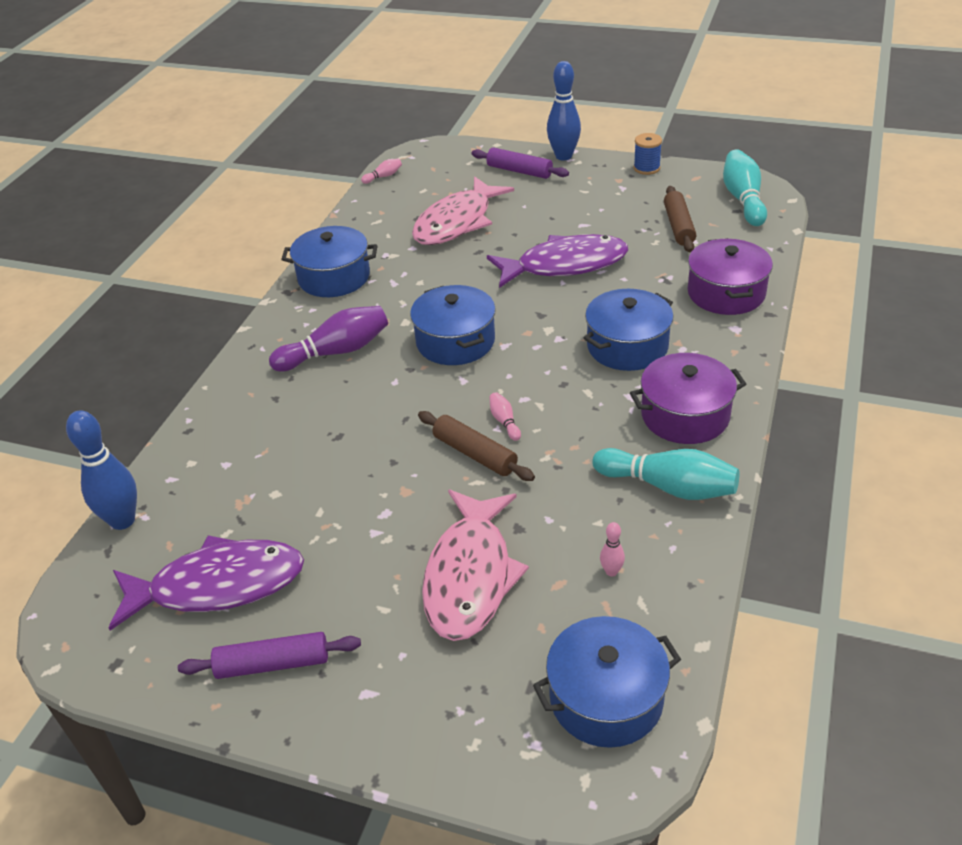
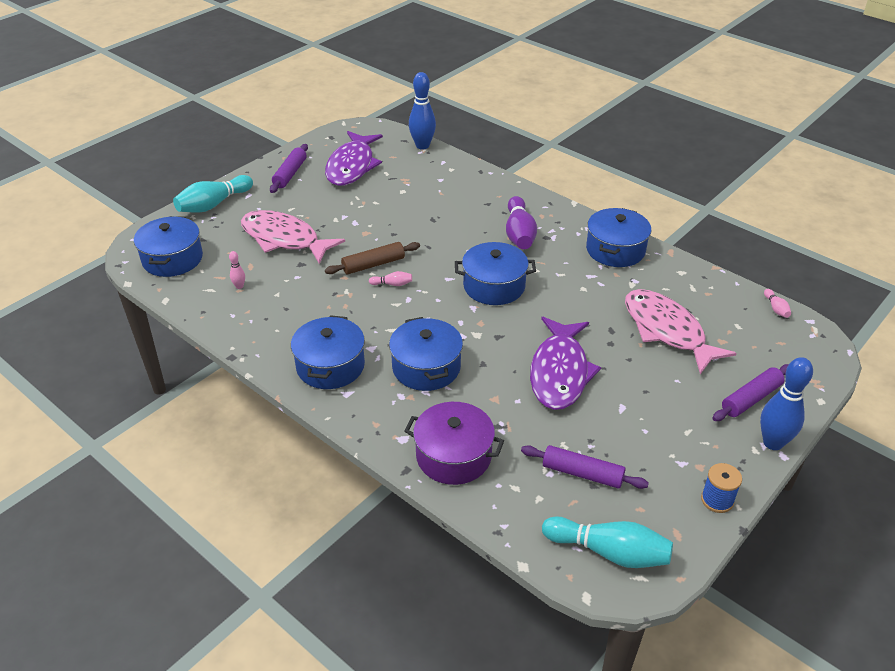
camera: 110 degrees right, 0 degrees up
(668, 487) = (277, 332): turquoise bowling pin -> turquoise bowling pin (214, 204)
(679, 226) = (582, 474): brown rolling pin -> purple rolling pin
(685, 415) = (330, 366): purple pot -> blue pot

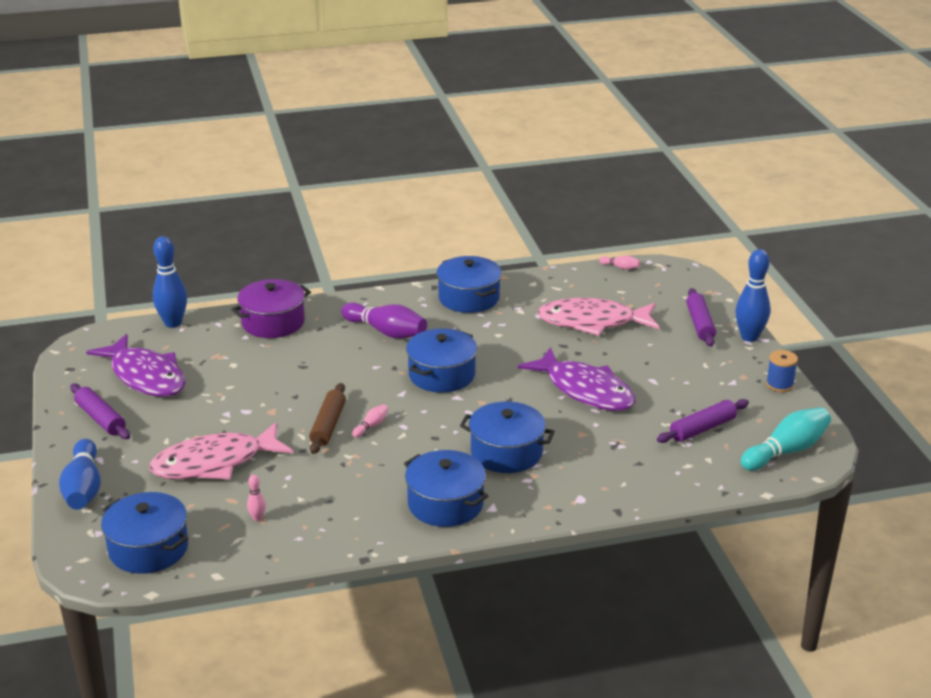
camera: 55 degrees left, 10 degrees down
(214, 204) = (83, 488): turquoise bowling pin -> blue bowling pin
(453, 456) = (626, 481): purple pot -> purple pot (273, 322)

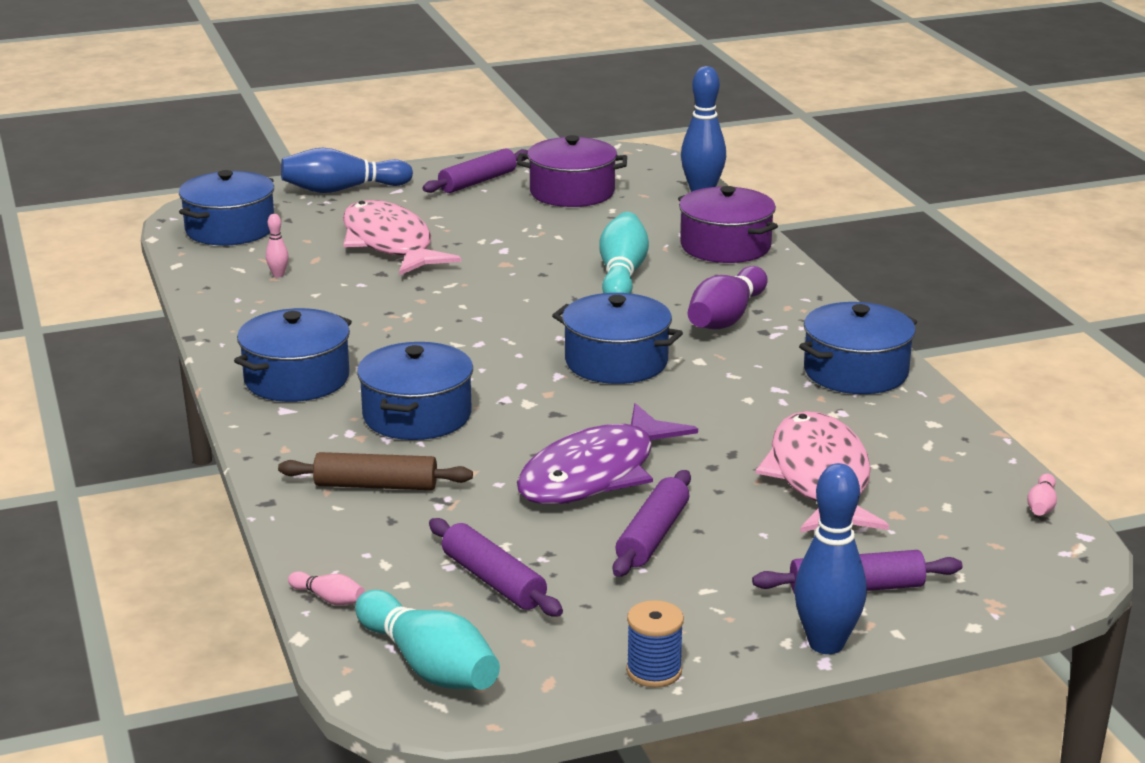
camera: 85 degrees right, 5 degrees down
(145, 376) = (572, 192): purple fish -> purple pot
(308, 364) = (622, 275): none -> turquoise bowling pin
(328, 425) = (475, 297): brown rolling pin -> brown rolling pin (376, 486)
(371, 426) = (476, 323): pink bowling pin -> pink bowling pin (329, 598)
(653, 376) = (653, 536): none -> purple rolling pin

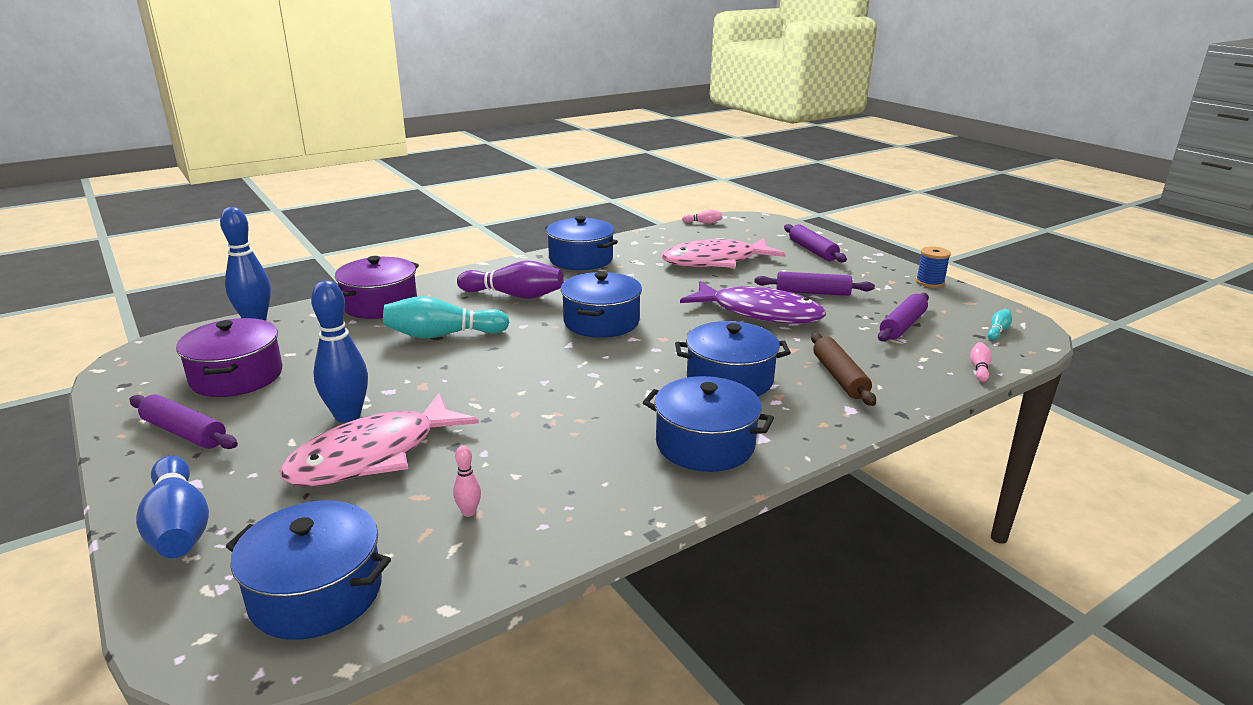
camera: 105 degrees left, 0 degrees up
(429, 666) = (997, 331): turquoise bowling pin -> turquoise bowling pin, size x0.45
(826, 644) = (864, 254): blue bowling pin -> blue bowling pin (348, 416)

